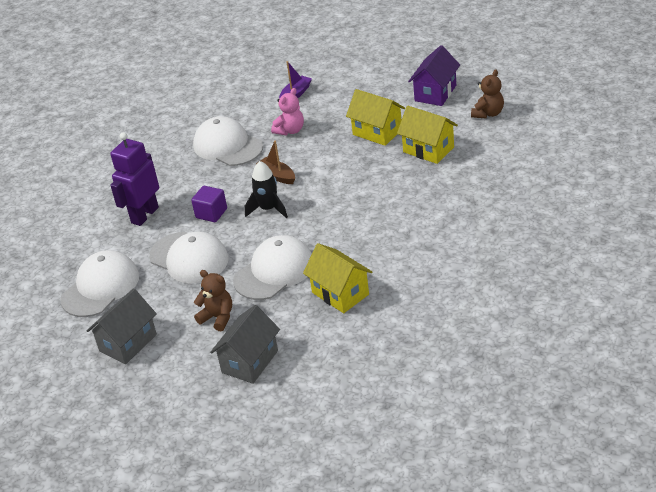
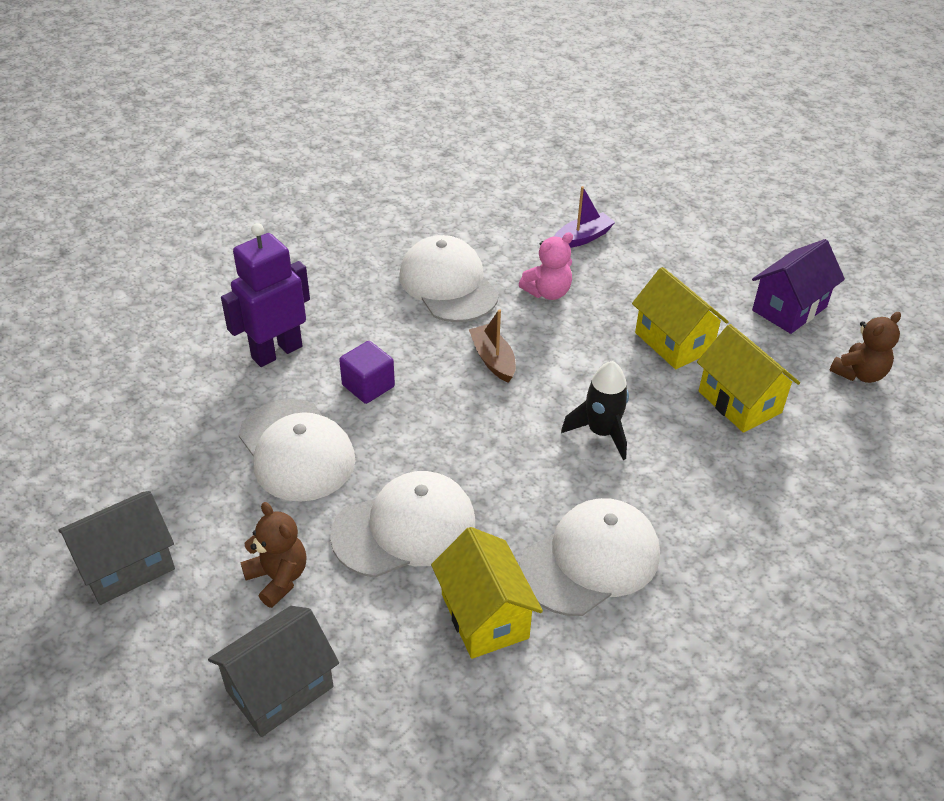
camera: 15 degrees right, 5 degrees up
(100, 287) = (148, 449): white cap -> white cap (590, 560)
(268, 209) = (452, 411): black rocket -> black rocket (601, 432)

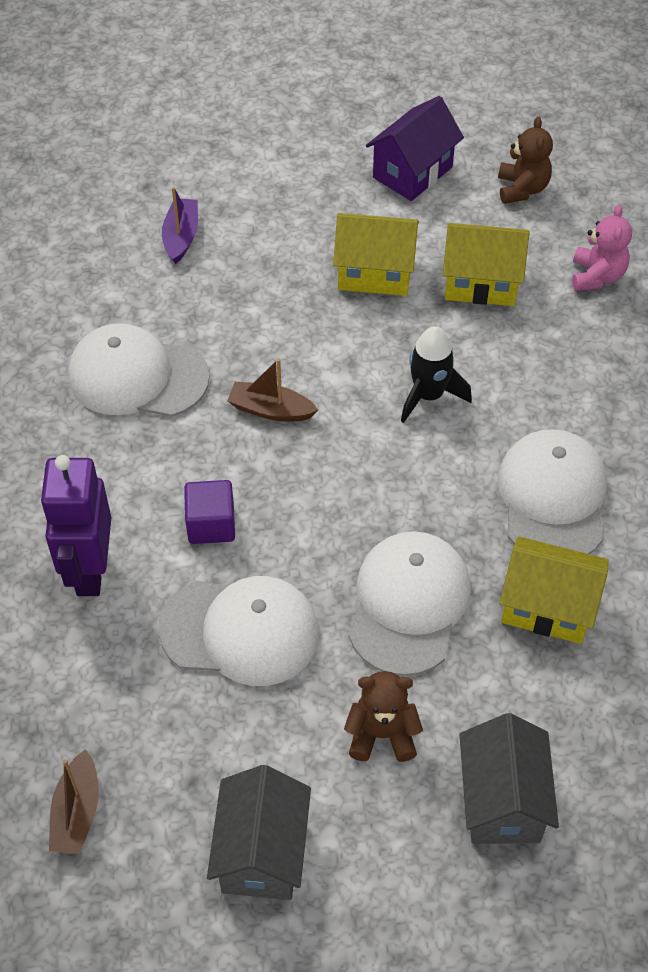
camera: 50 degrees left, 10 degrees up
(89, 453) = (77, 812): none -> brown boat
(548, 292) = (226, 312): pink teddy bear -> pink teddy bear (597, 276)
(789, 309) = (412, 172): purple house -> purple house turned 45 degrees clockwise

